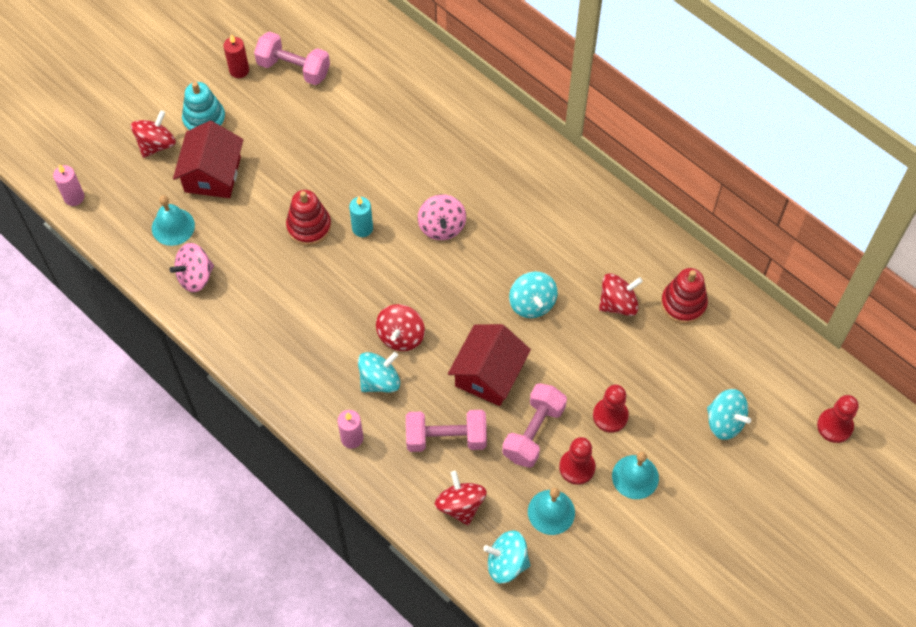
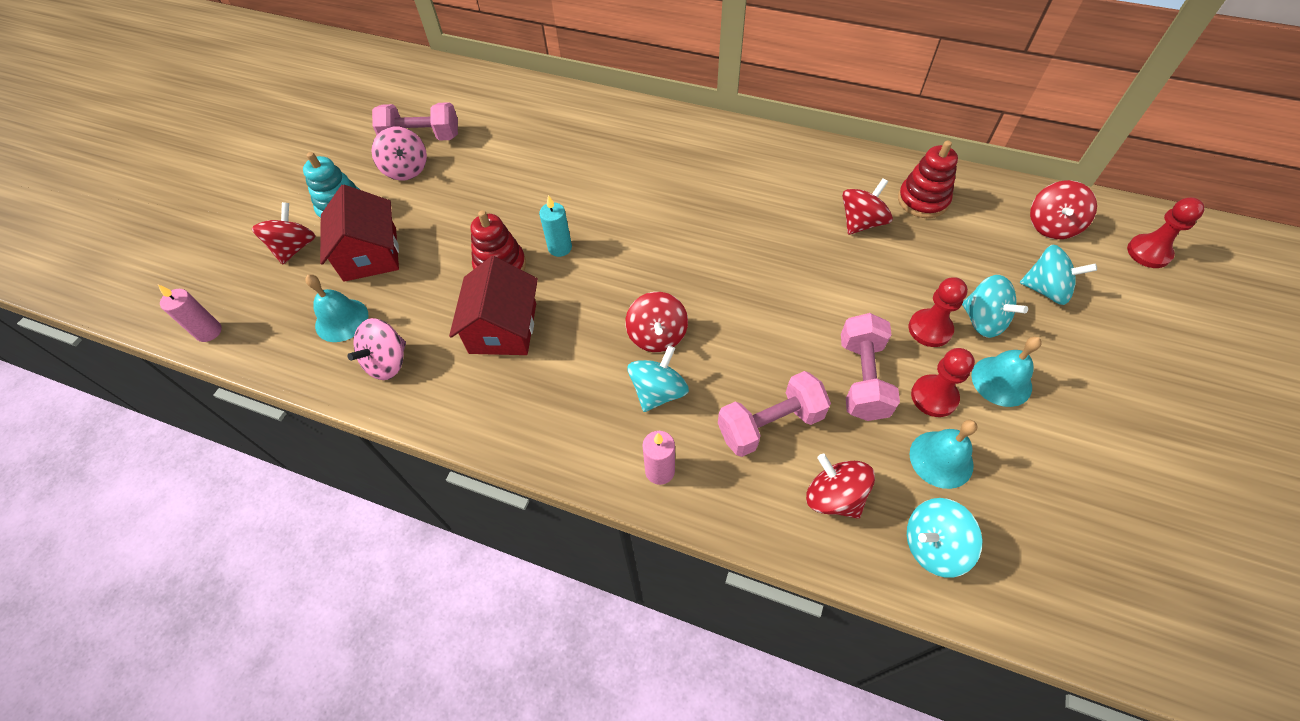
camera: 20 degrees left, 5 degrees down
(239, 70) = (364, 156): red candle -> none
(442, 227) = (643, 218): pink spinning top -> pink spinning top (406, 169)
(488, 374) = (775, 337): red house -> red house (503, 328)
(532, 303) = (777, 253): turquoise spinning top -> turquoise spinning top (983, 320)
(774, 370) = (1051, 226): none -> red spinning top

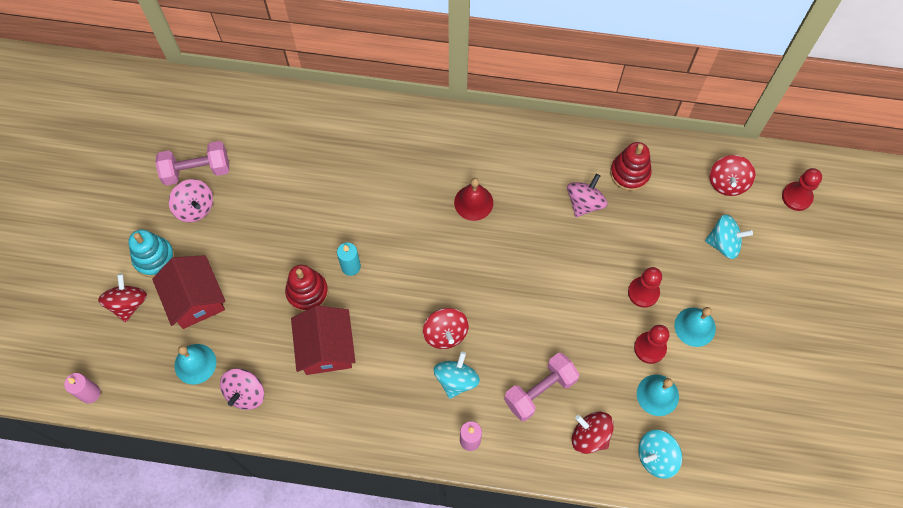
camera: 15 degrees left, 10 degrees up
(723, 204) = (473, 202): none -> red bell
(861, 222) = (584, 203): red spinning top -> pink spinning top
(862, 379) = (599, 342): pink dumbbell -> none
(983, 320) = (680, 278): turquoise spinning top -> none

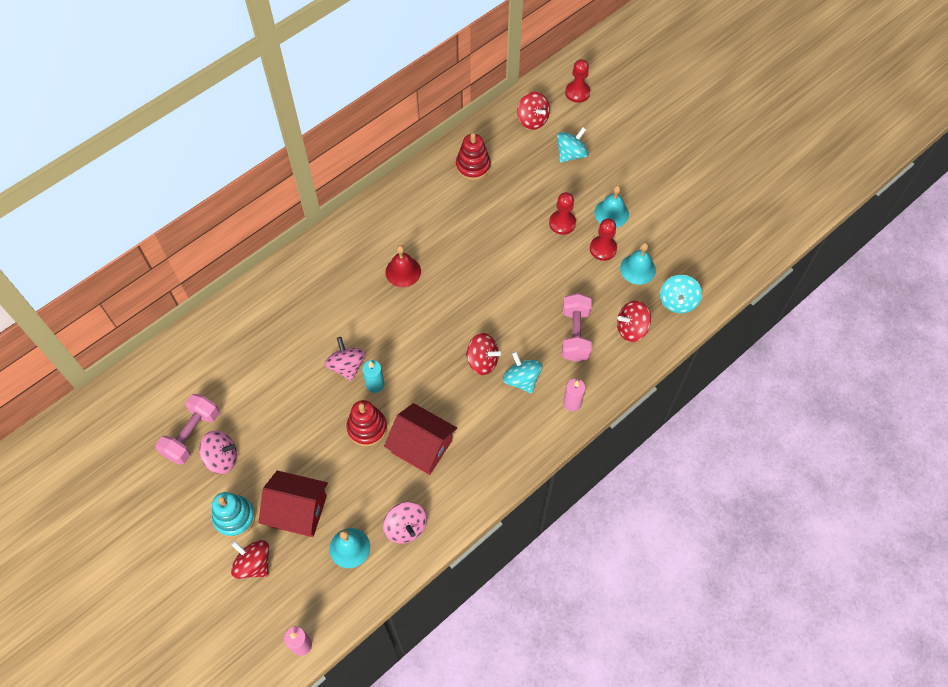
camera: 50 degrees left, 5 degrees down
(584, 203) = (468, 207): pink spinning top -> pink spinning top (347, 366)

